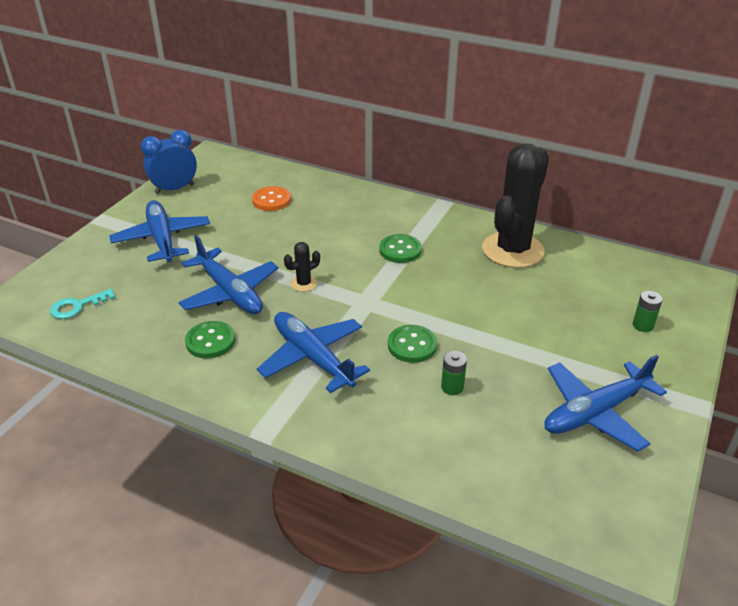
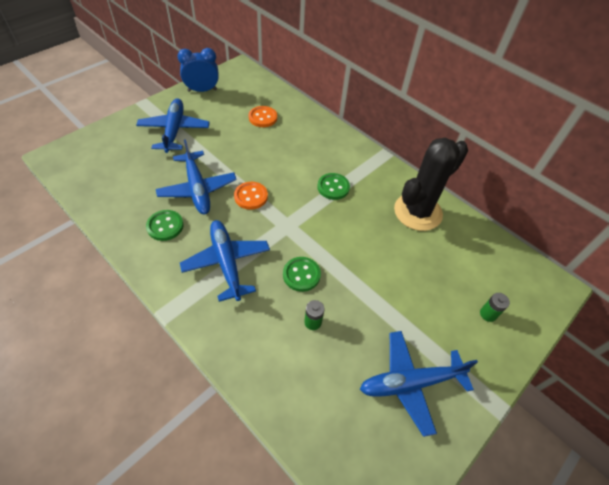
camera: 15 degrees right, 15 degrees up
(77, 306) = (95, 170): turquoise key -> none
(304, 284) = (251, 196): black cactus -> orange button

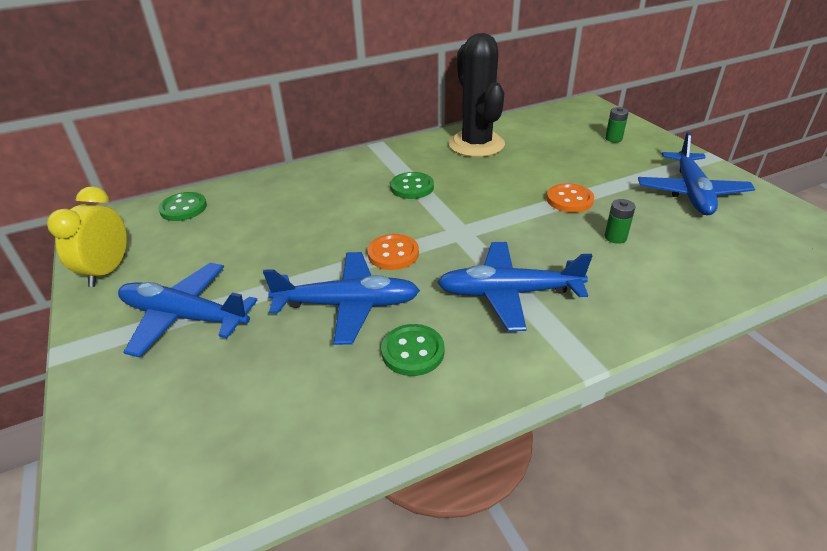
camera: 65 degrees left, 15 degrees down
(202, 90) = (108, 271): blue clock -> yellow clock
(263, 117) = (237, 219): orange button -> orange button (569, 200)
(301, 275) = (544, 234): green button -> green button (183, 208)

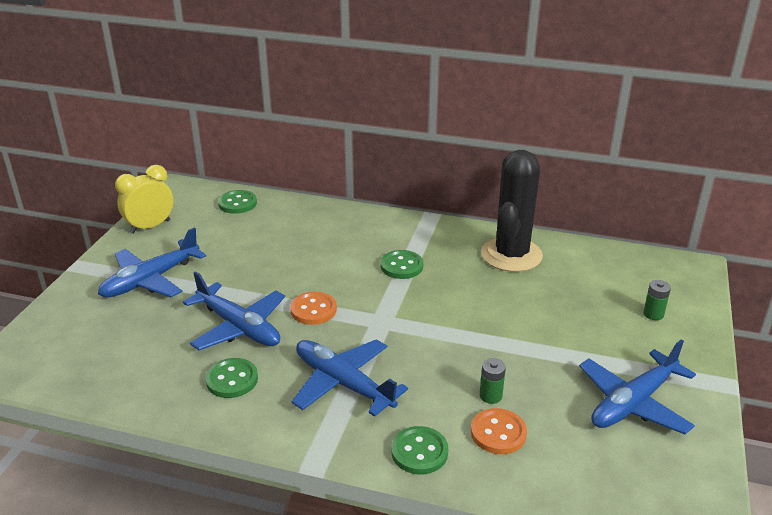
camera: 40 degrees right, 5 degrees down
(185, 317) = (151, 280): blue plane -> blue plane turned 105 degrees counterclockwise
(569, 200) = (507, 345): orange button -> orange button (498, 433)
(640, 304) = (419, 452): none -> green button

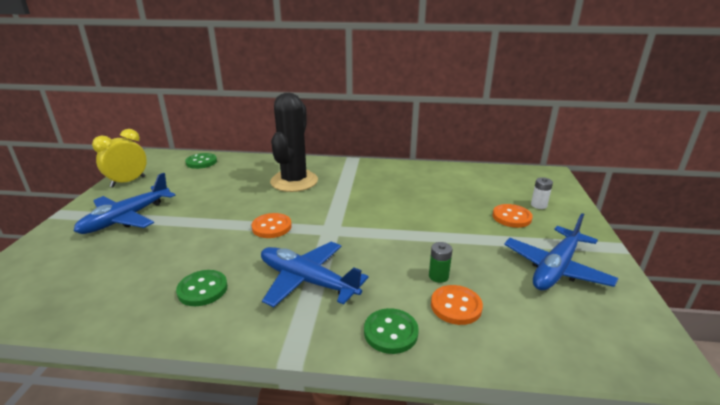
camera: 10 degrees left, 5 degrees down
(239, 327) = (207, 246): blue plane -> none
(401, 266) = (338, 191): green button -> none
(511, 255) = (419, 177): black cactus -> black cactus (294, 181)
(610, 328) = (511, 217): none -> orange button
(653, 314) = (538, 205): green battery -> white battery

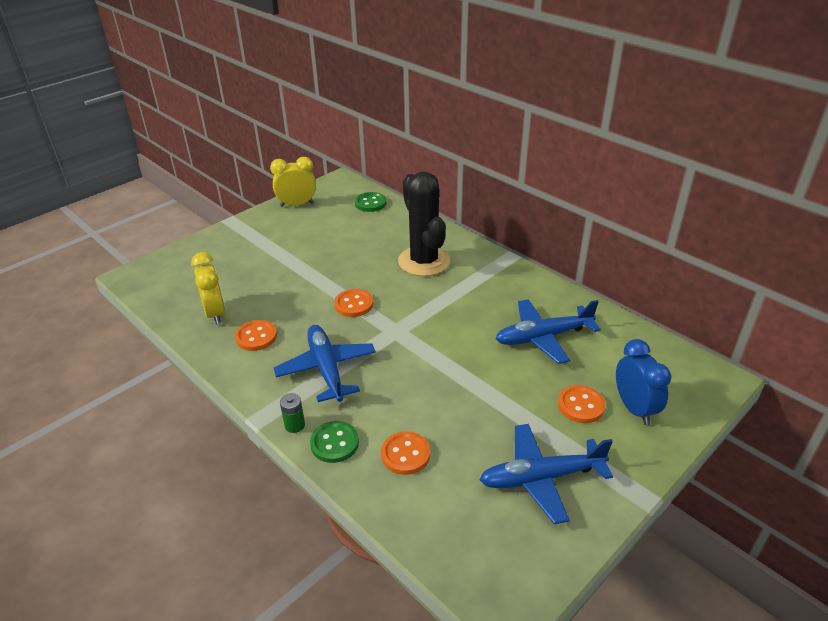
camera: 40 degrees right, 10 degrees up
(126, 218) = (265, 245): blue plane -> blue plane (543, 337)
(128, 291) = (216, 313): none -> yellow clock
(202, 289) = (256, 337): green button -> orange button
(294, 181) = (424, 261): black cactus -> black cactus turned 75 degrees counterclockwise
(438, 276) = (426, 422): green battery -> green battery (294, 425)
(538, 205) = (634, 408): white battery -> blue clock

